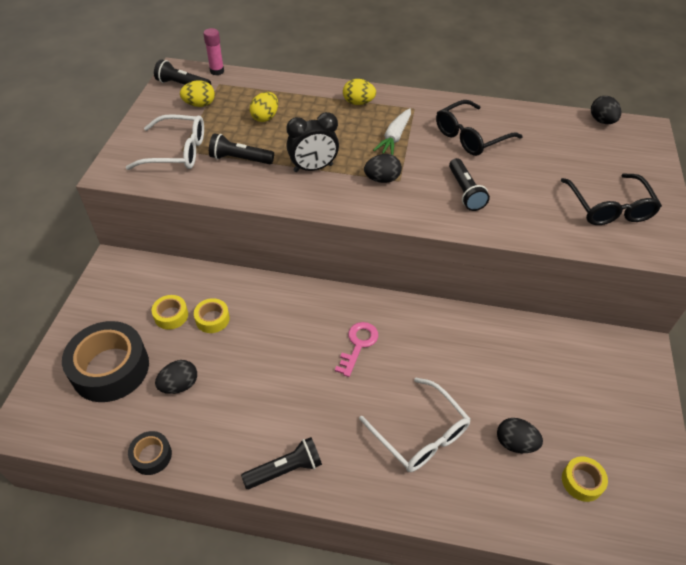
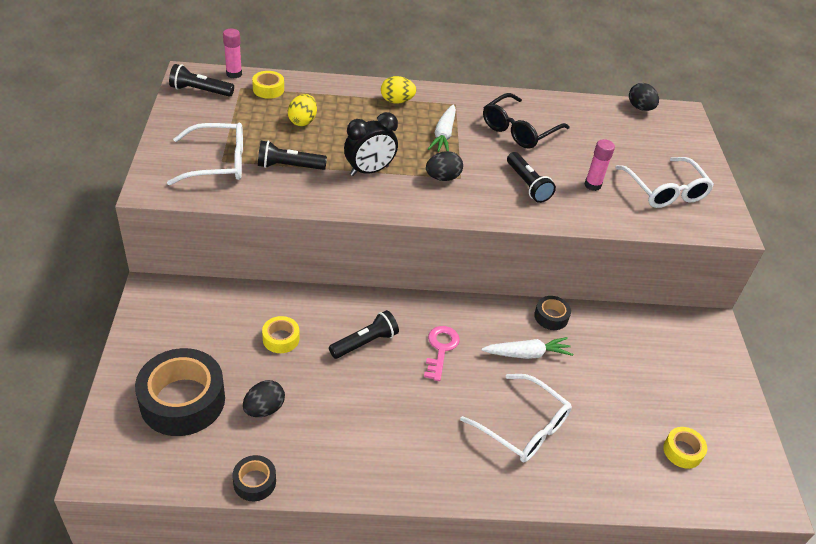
camera: 15 degrees left, 5 degrees down
(171, 315) = (234, 339): yellow tape -> yellow tape (268, 89)
(199, 104) = (226, 111): yellow egg -> none
(285, 469) = (398, 477): black flashlight -> black flashlight (365, 343)
(441, 359) = (526, 354): none -> white carrot
(474, 323) = (551, 317): none -> black tape
(515, 443) = (614, 424): black egg -> none
(532, 197) = (592, 185): none -> pink glue stick
(609, 208) = (665, 191): black glasses -> white glasses

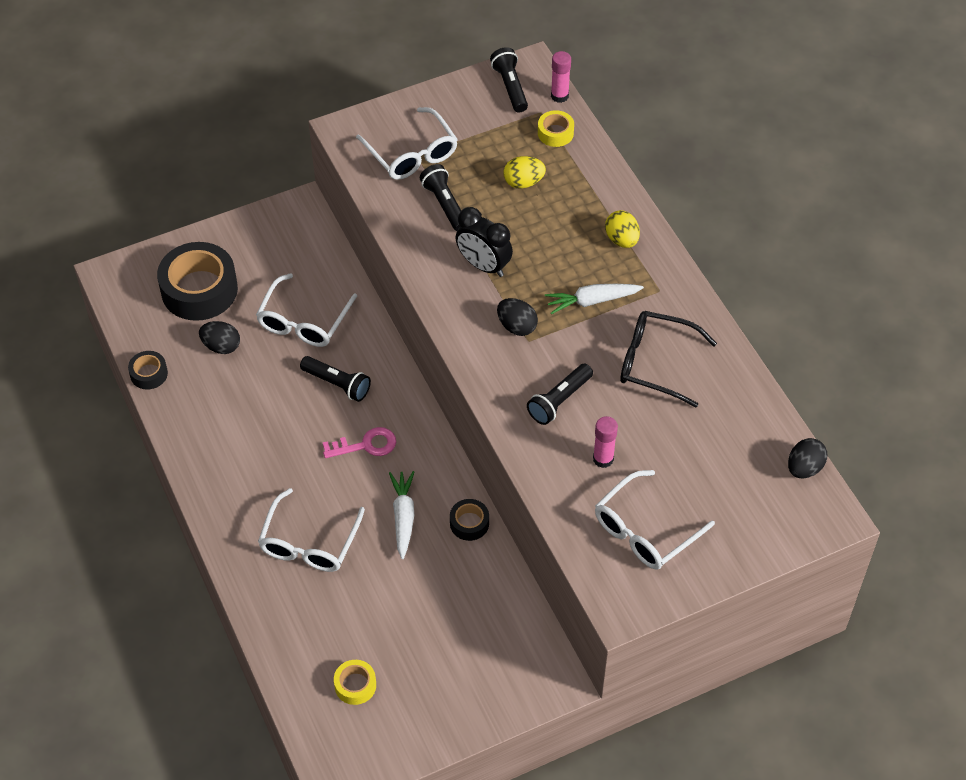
camera: 70 degrees right, 10 degrees up
(281, 339) = (303, 321): yellow tape -> white glasses
(526, 354) = (403, 517): white carrot -> white carrot turned 150 degrees counterclockwise

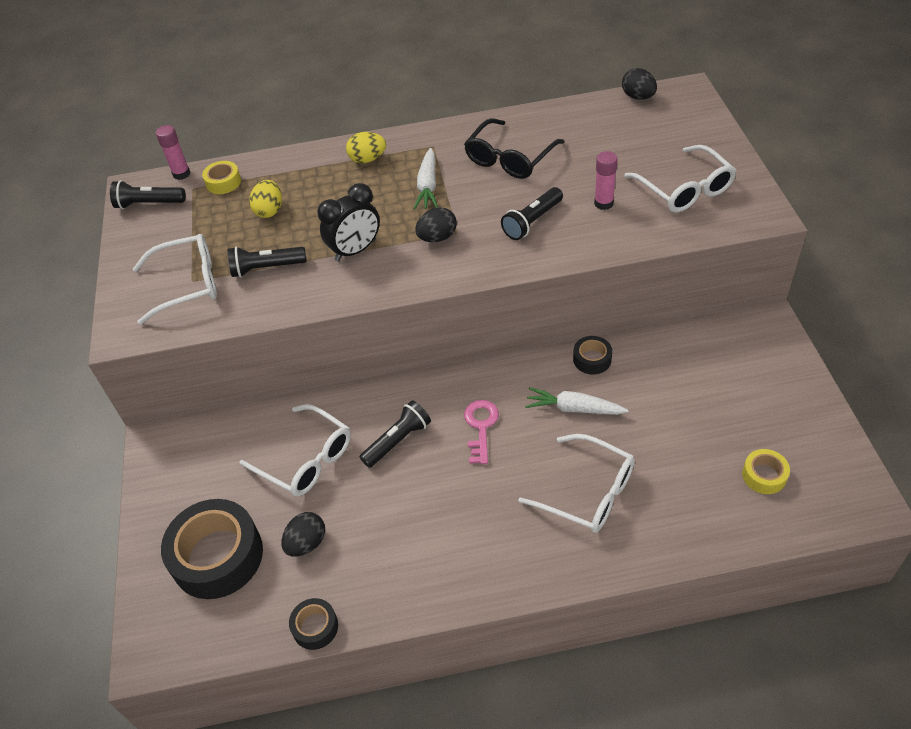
camera: 70 degrees left, 5 degrees down
(559, 401) = (532, 221): black flashlight -> black flashlight turned 75 degrees clockwise

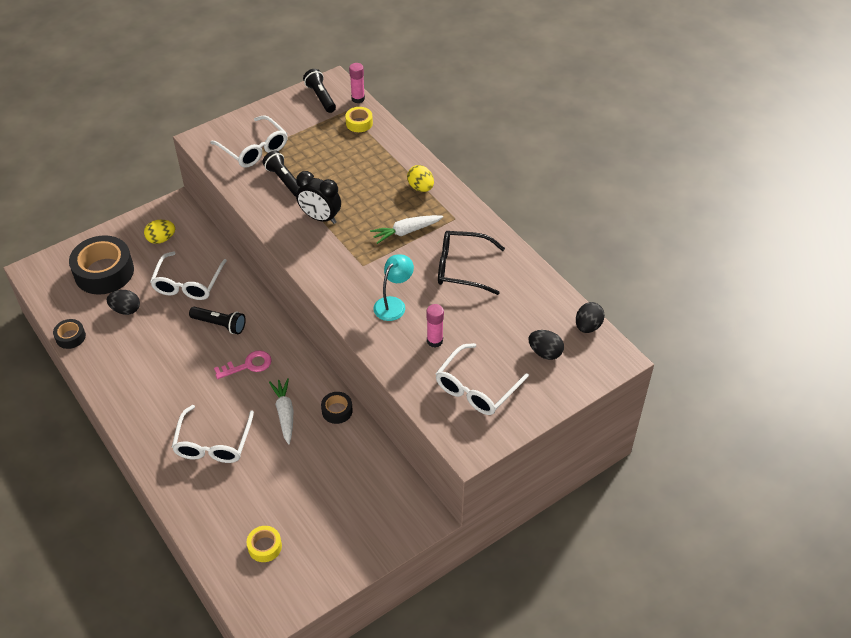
camera: 60 degrees right, 0 degrees up
(269, 210) = (341, 158): yellow egg -> yellow egg (161, 239)
(437, 238) = (352, 256): black egg -> black egg (545, 353)
(532, 221) = (393, 304): black flashlight -> turquoise lamp

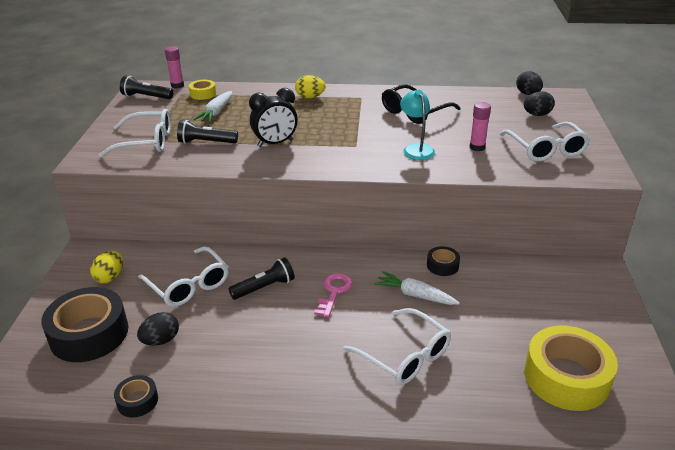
camera: 50 degrees left, 15 degrees down
(265, 547) = (566, 377): yellow tape -> yellow tape, size x2.11
(406, 231) = (346, 117): white carrot -> white carrot (216, 112)

